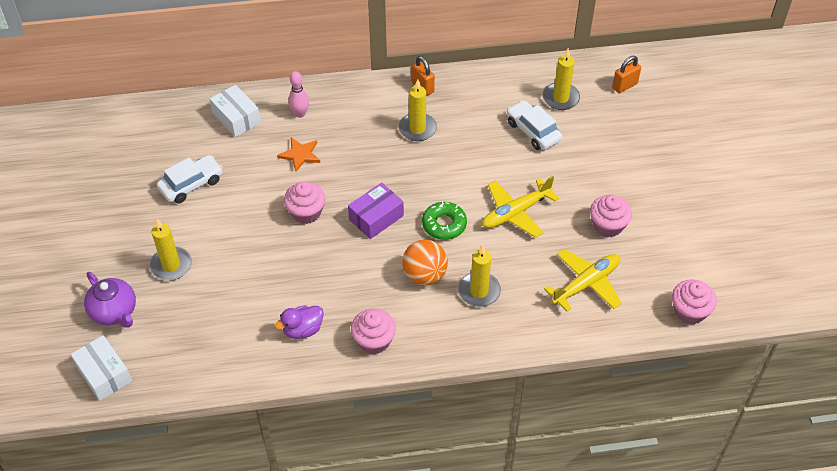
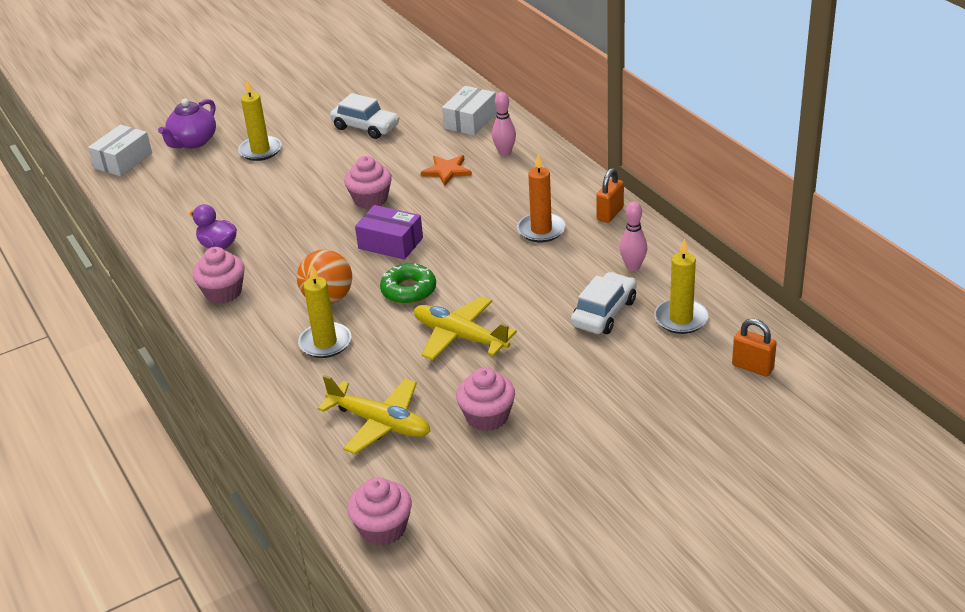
camera: 70 degrees right, 15 degrees down
(417, 129) = (541, 230): yellow candle -> orange candle
(492, 99) = (633, 267): none -> pink bowling pin

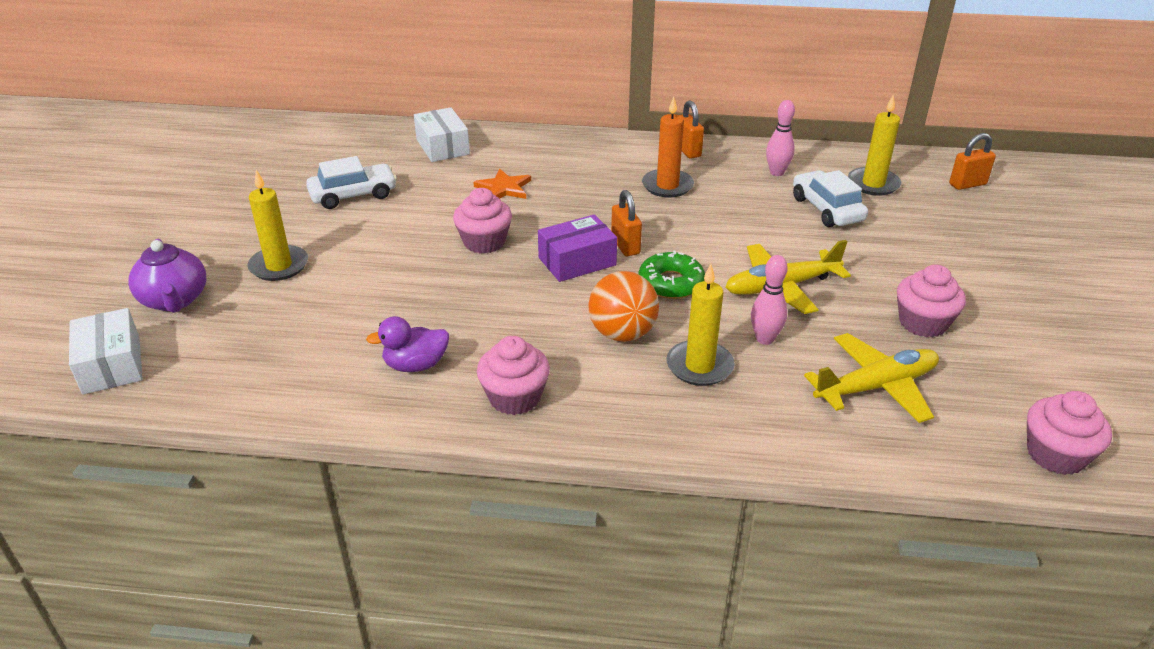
camera: 55 degrees left, 0 degrees up
(433, 252) = (625, 246): none -> orange padlock
(504, 153) = (522, 153): pink bowling pin -> pink bowling pin (765, 339)

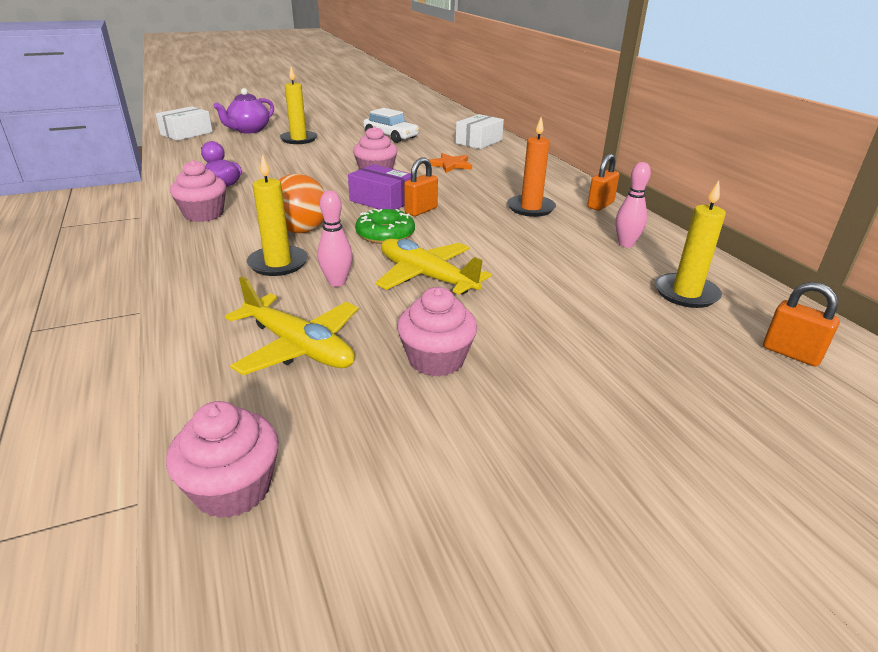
camera: 60 degrees right, 5 degrees down
(826, 209) = (594, 277): white car -> none

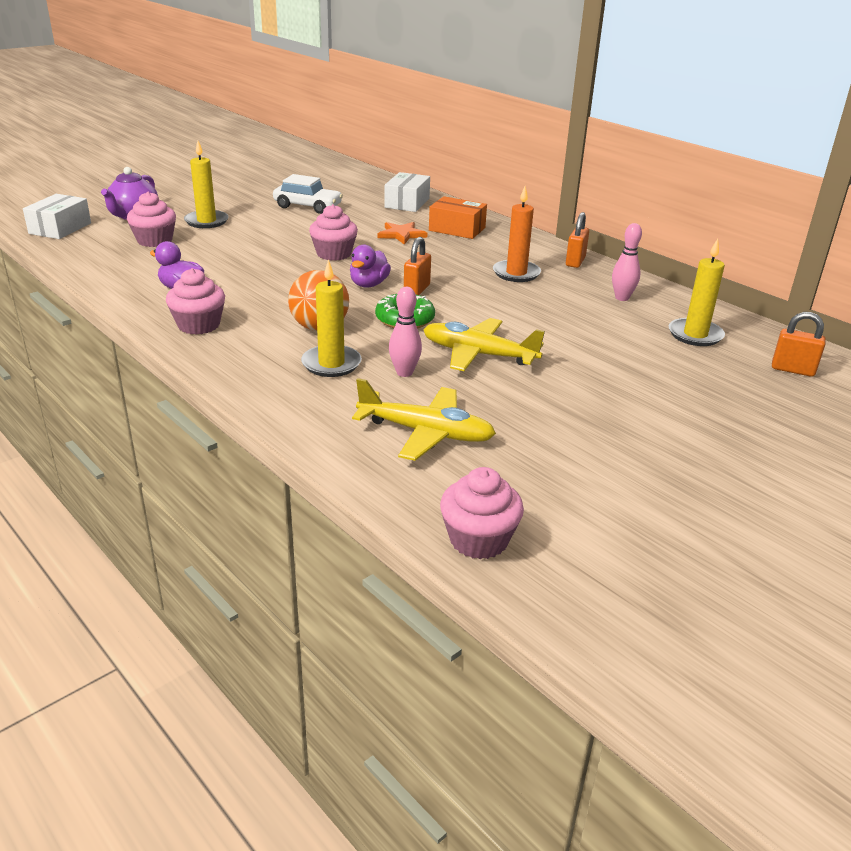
camera: 20 degrees left, 0 degrees up
(382, 201) = (369, 284): purple box -> purple duck
(436, 360) = (545, 422): pink cupcake -> pink cupcake (155, 240)
(505, 166) = (457, 229): none -> orange box

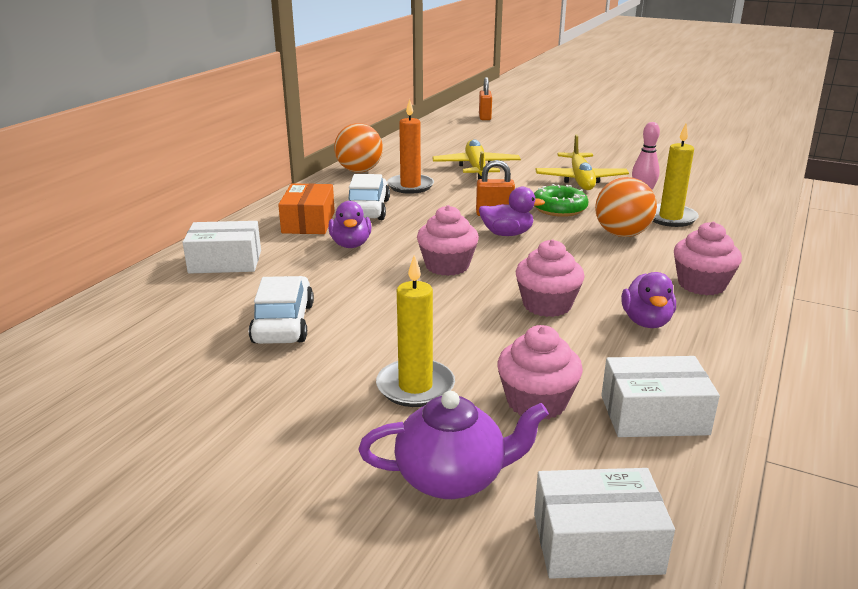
camera: 110 degrees left, 5 degrees down
(103, 261) = (654, 415): none -> white box
(401, 234) = (351, 244): orange star -> purple duck
(426, 433) = (701, 179): yellow plane -> yellow plane (476, 168)
(468, 249) = (367, 209): none -> white car
(478, 539) = (765, 158): pink cupcake -> pink cupcake (547, 305)
(575, 262) = (359, 171): orange padlock -> orange ball
(622, 298) = (423, 153): pink bowling pin -> none
(695, 335) = (464, 135): yellow candle -> none

